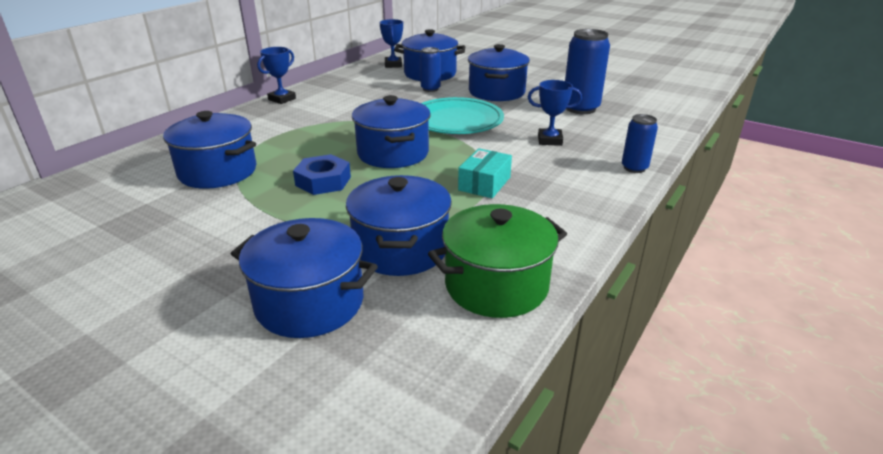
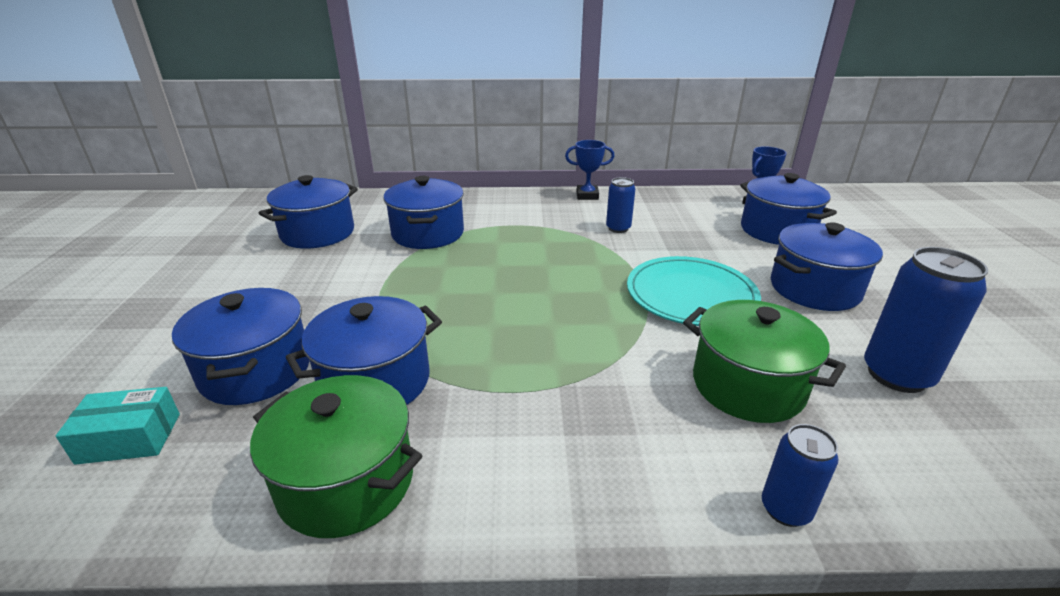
camera: 55 degrees right, 0 degrees up
(323, 181) = (461, 283): blue nut -> none
(393, 153) = (559, 292): blue pot -> blue pot (318, 233)
(430, 89) = (740, 247): blue can -> blue can (618, 228)
(484, 184) = (563, 379): turquoise box -> turquoise box (129, 438)
(550, 140) = (748, 386): blue trophy -> green pot

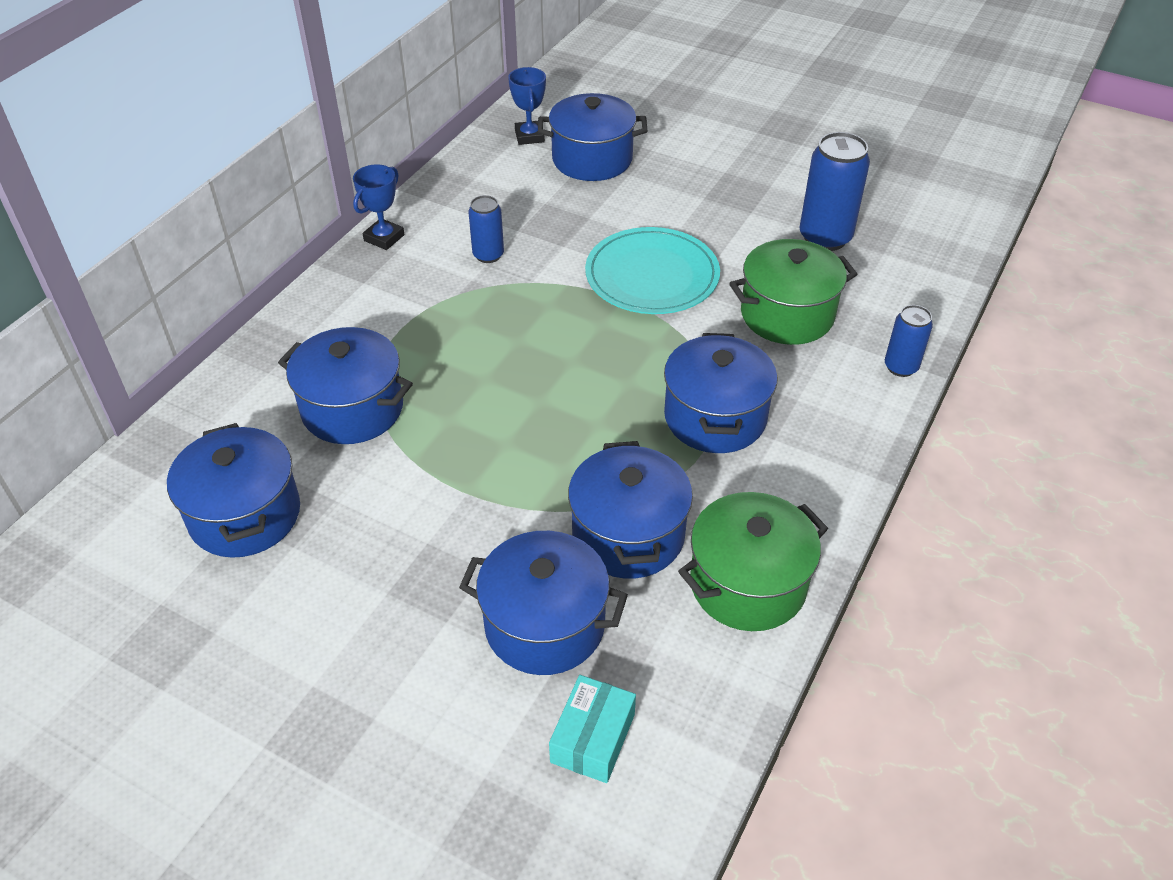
camera: 60 degrees left, 15 degrees up
(814, 289) = (700, 203): blue pot -> blue pot (715, 417)

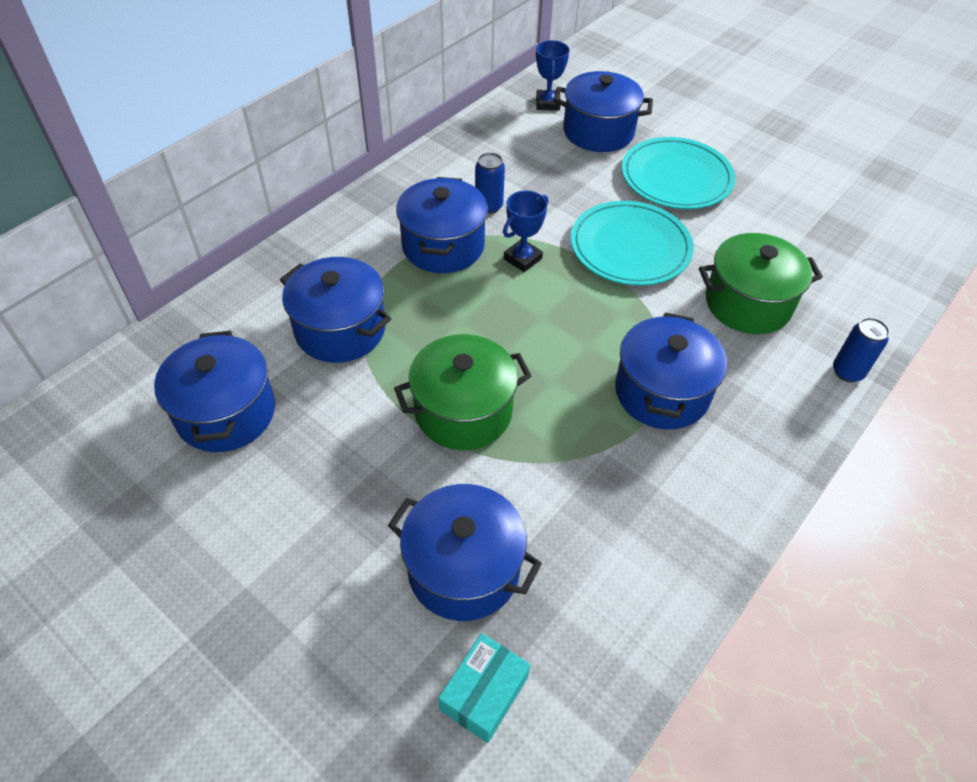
camera: 10 degrees right, 5 degrees up
(384, 238) = (403, 177): blue trophy -> blue trophy (522, 259)
(628, 535) = (558, 494): blue pot -> blue pot (443, 246)
(686, 196) = (676, 177): none -> turquoise plate
(747, 584) = (661, 564): green pot -> green pot (463, 411)
(825, 238) = (797, 235): blue can -> none

